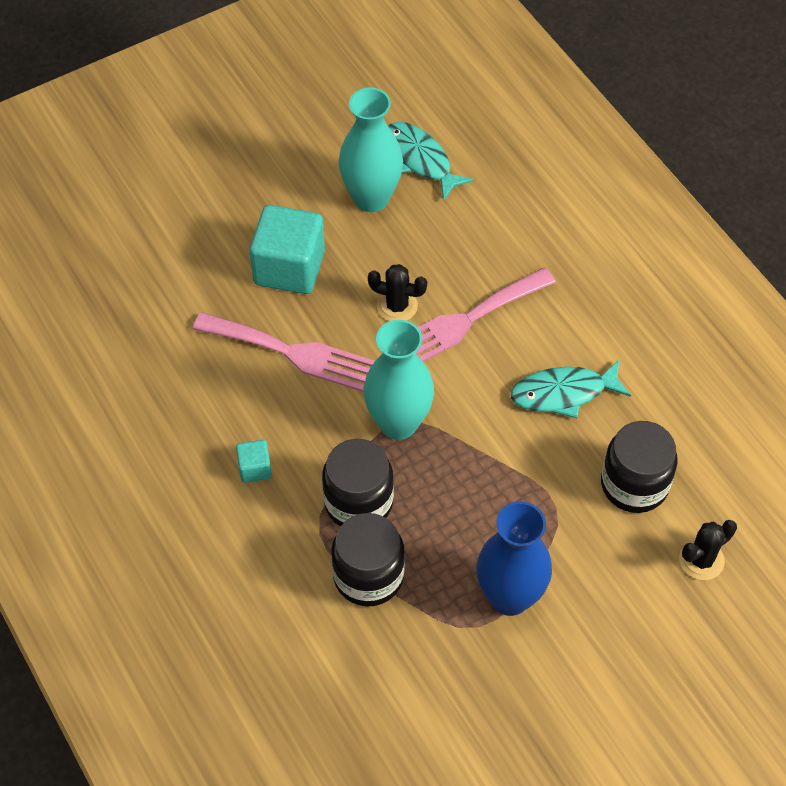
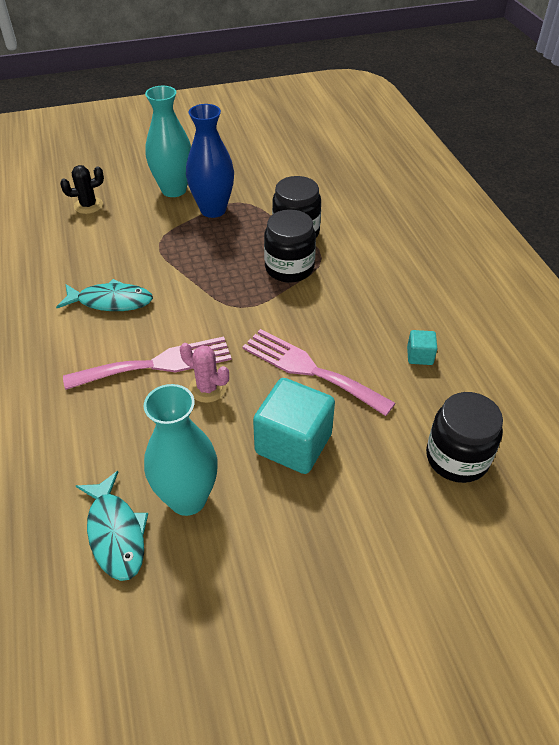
camera: 165 degrees left, 10 degrees down
(255, 468) = (358, 299): turquoise cube -> turquoise cube (420, 356)
(397, 306) = (207, 388): black cactus -> pink cactus
(398, 423) = (242, 306): turquoise vase -> turquoise vase (174, 190)
(634, 484) = (100, 244): black jar -> black jar (457, 458)

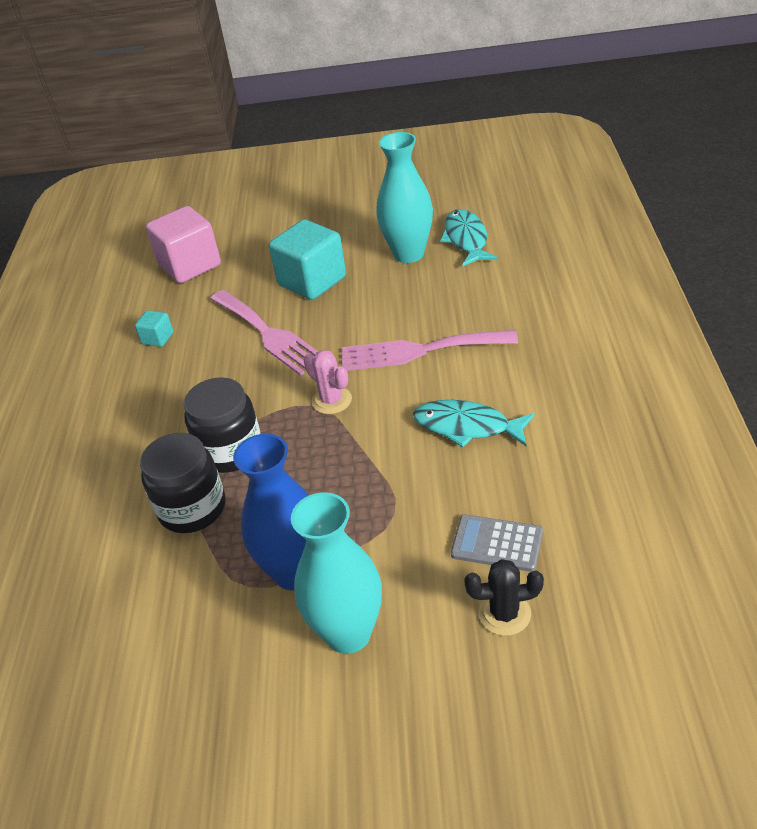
camera: 160 degrees left, 5 degrees down
(91, 234) = (497, 543): none -> grey calculator
(207, 388) = (373, 326): pink cactus -> pink cactus (331, 400)
(457, 458) = (190, 265): black jar -> pink cube

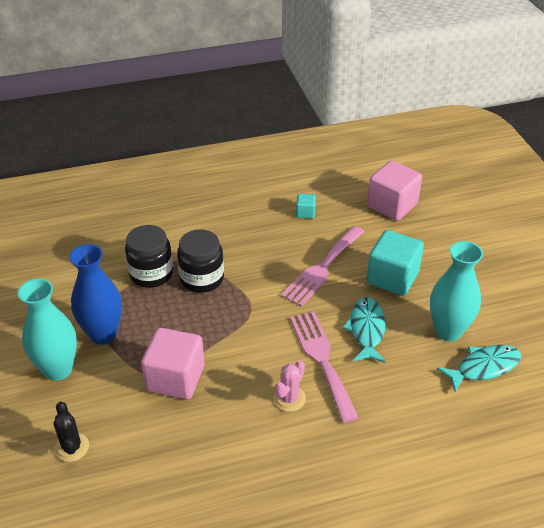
camera: 70 degrees right, 0 degrees up
(331, 400) = (257, 319): pink cactus -> pink cactus (289, 398)
(409, 489) = (175, 378): none -> pink cube
(467, 427) = (241, 403): turquoise fish -> turquoise fish (366, 330)
(497, 543) = (130, 435): grey calculator -> none

